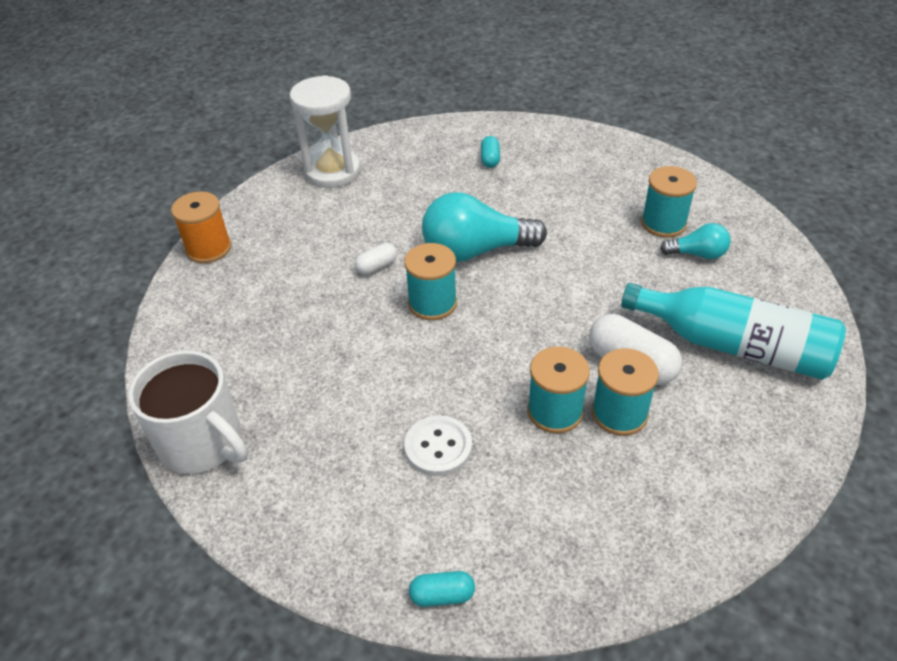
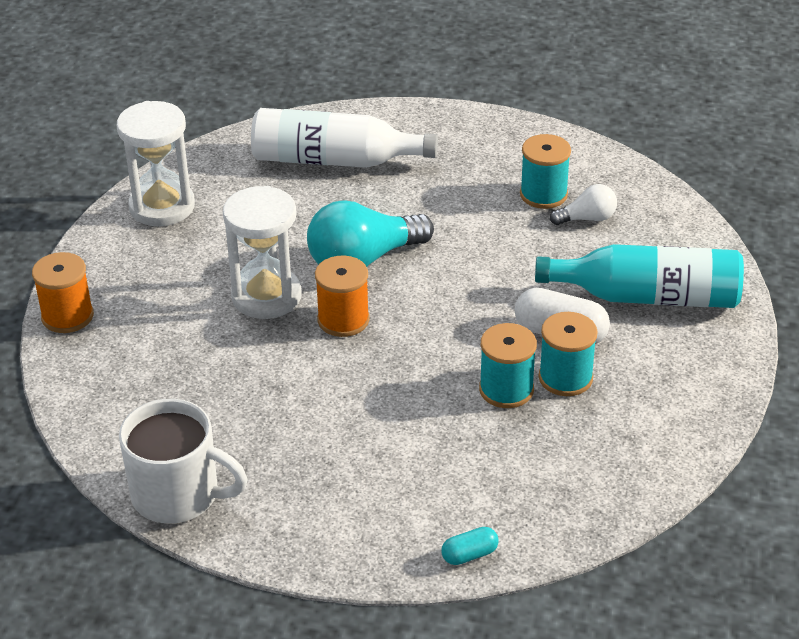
camera: 20 degrees left, 5 degrees down
(377, 266) = (266, 296): white capsule -> white hourglass
(432, 303) = (343, 320): turquoise spool -> orange spool
(438, 447) = (411, 444): white button -> none
(490, 159) = (334, 160): turquoise capsule -> white bottle
(697, 254) = (587, 218): turquoise light bulb -> white light bulb

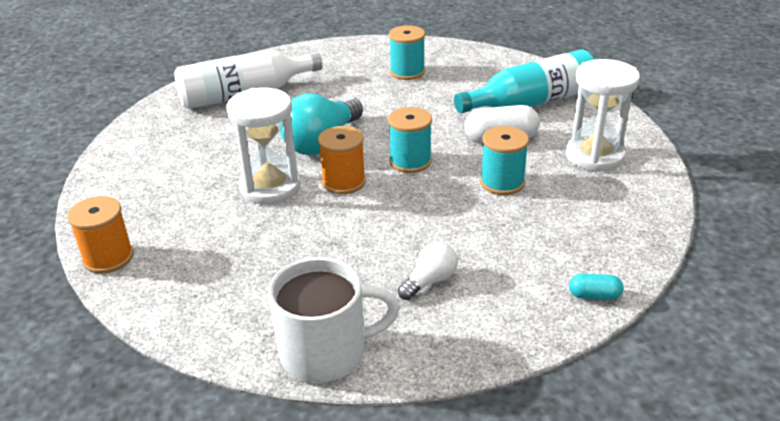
camera: 30 degrees left, 5 degrees down
(162, 207) = (132, 159): white hourglass -> white hourglass (594, 156)
(469, 555) = (594, 295): turquoise capsule -> turquoise capsule turned 60 degrees clockwise
(565, 378) = (532, 162): turquoise spool -> turquoise spool (410, 161)
(587, 218) = (448, 76): white light bulb -> white light bulb (430, 281)

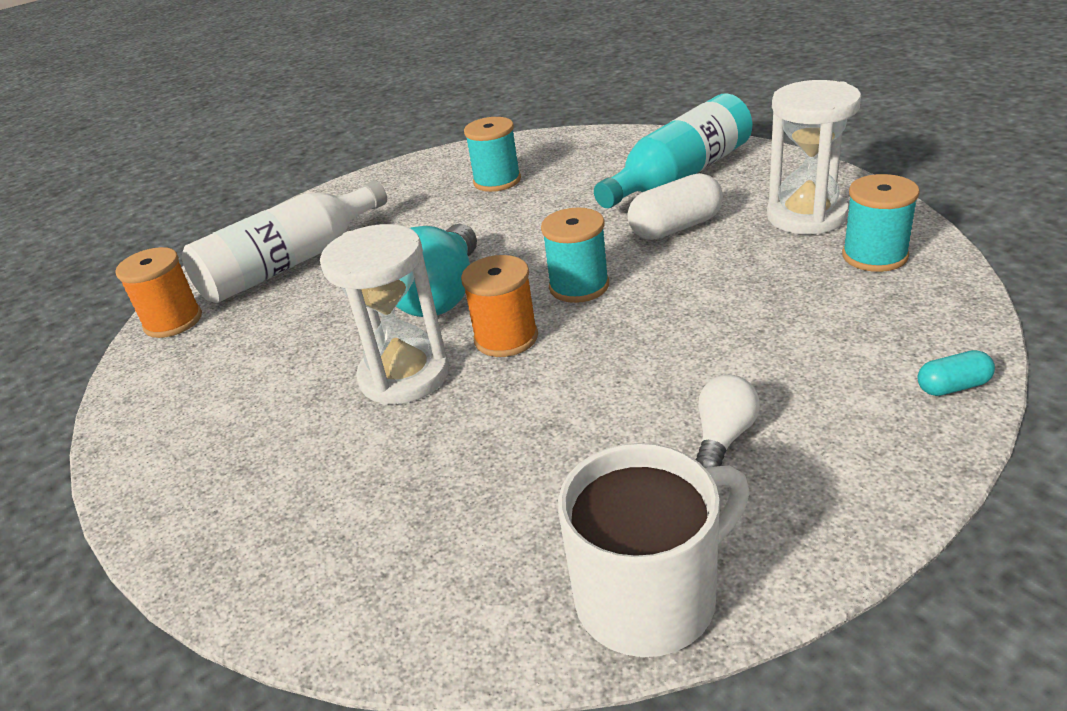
camera: 15 degrees left, 0 degrees up
(108, 258) = (204, 559): orange spool -> orange spool (173, 321)
(502, 182) = (719, 279): turquoise spool -> turquoise spool (874, 256)

